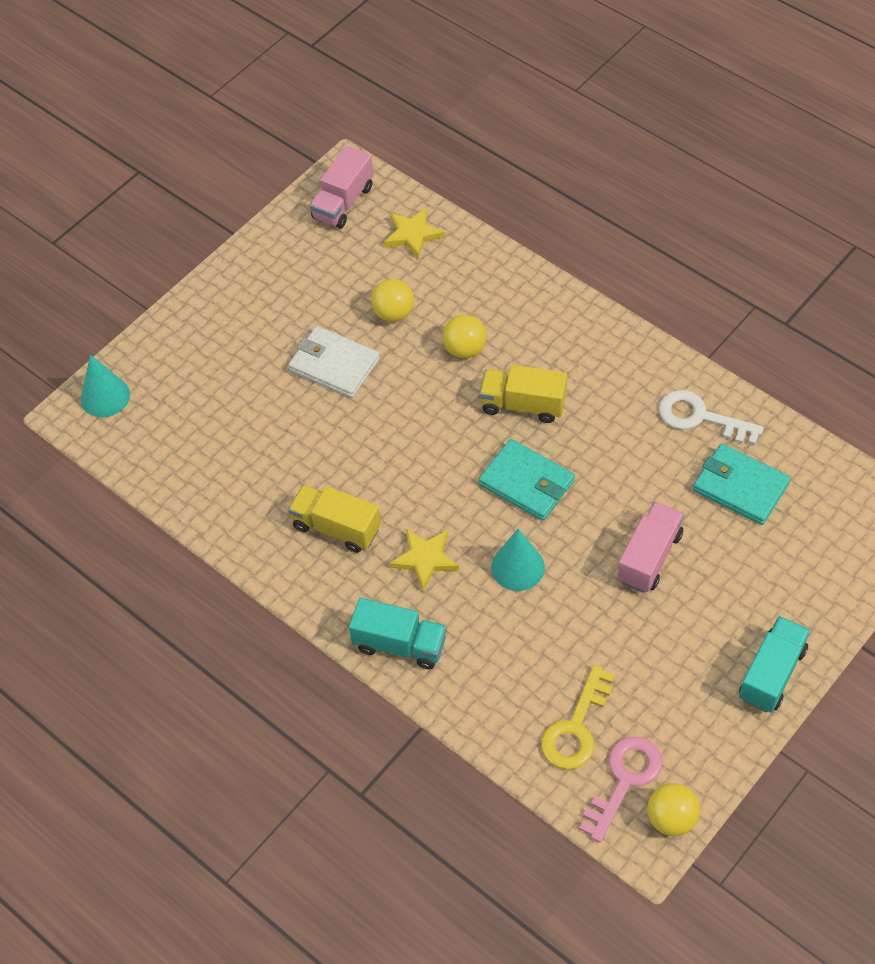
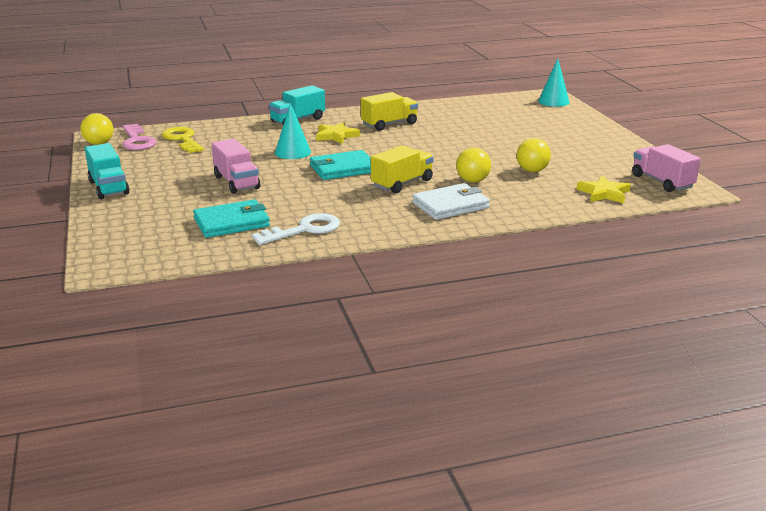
camera: 120 degrees right, 30 degrees down
(334, 365) = (508, 148): white wallet -> white wallet (450, 205)

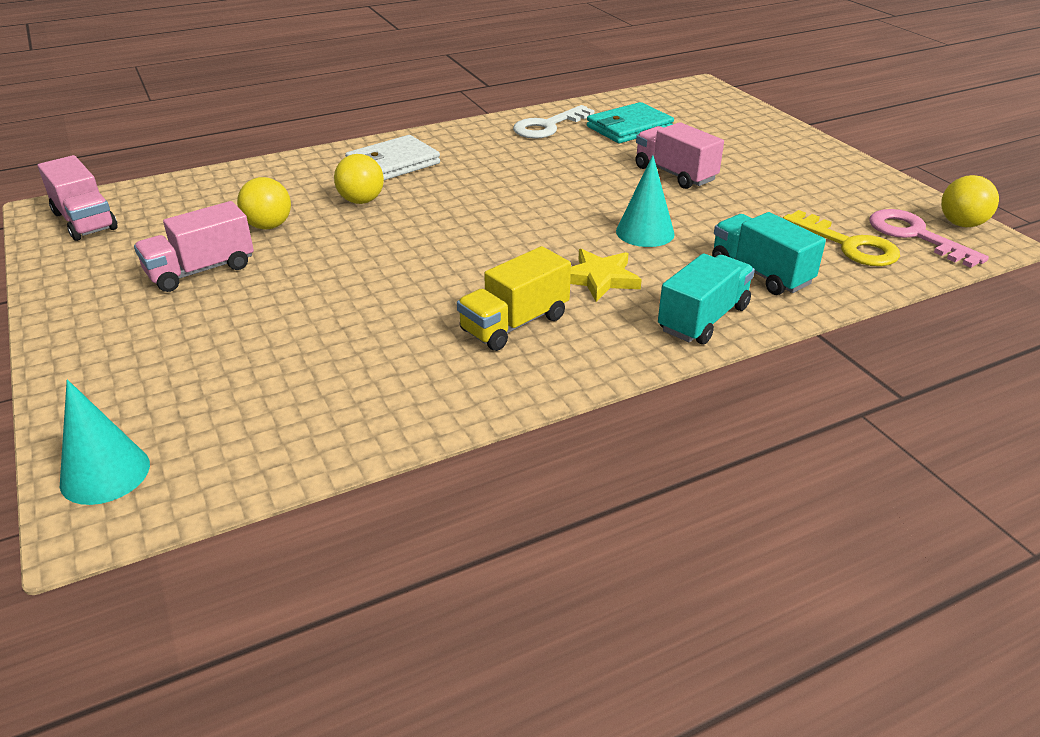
camera: 170 degrees right, 10 degrees up
(108, 187) = (820, 155): turquoise truck -> turquoise truck (760, 273)
(343, 169) = (549, 207): turquoise wallet -> none
(402, 183) = (458, 189): yellow truck -> none
(560, 152) = (201, 270): none -> pink truck
(604, 193) = (187, 195): yellow star -> none

